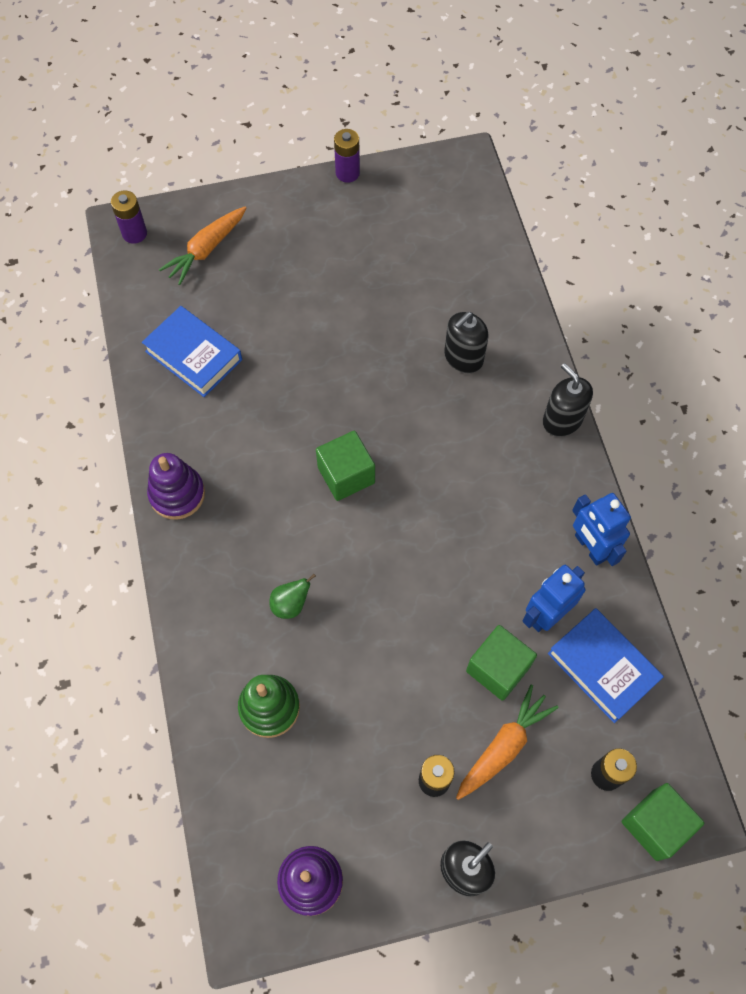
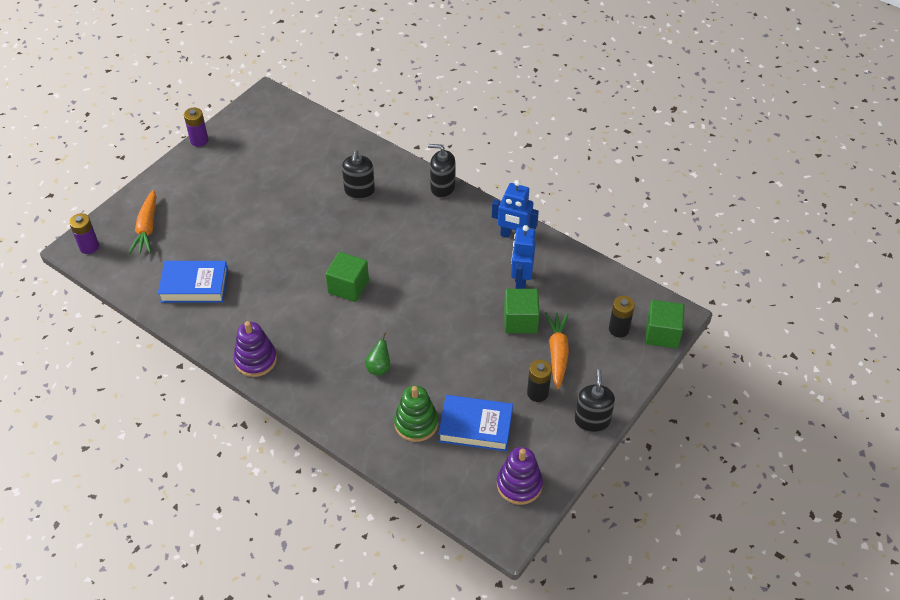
camera: 40 degrees left, 15 degrees down
(602, 667) = (571, 284): blue book -> blue book (475, 427)

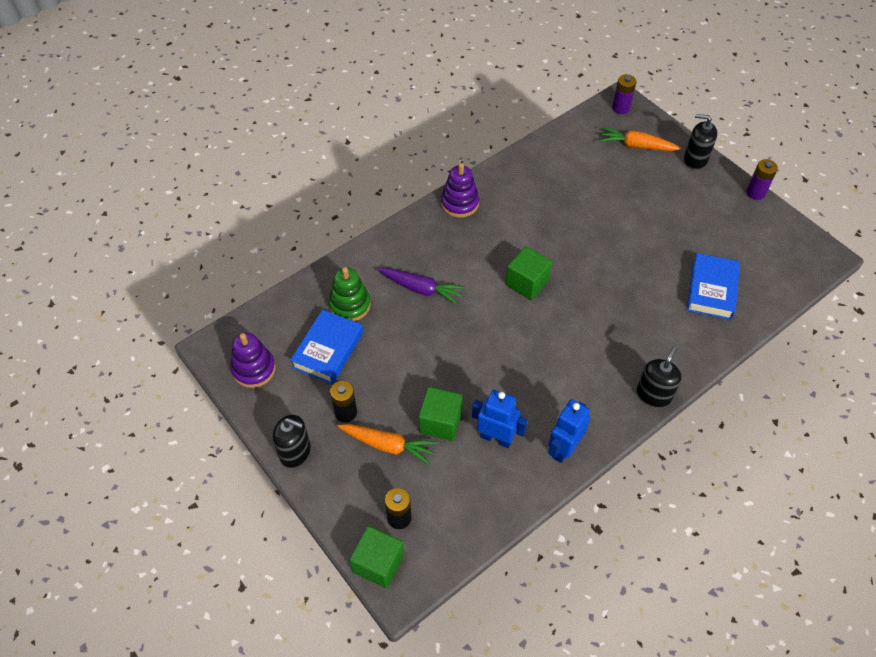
camera: 105 degrees right, 5 degrees up
(194, 286) = (557, 171): blue book -> blue book (711, 290)
(359, 191) = (660, 315): black soap dispenser -> black soap dispenser (695, 159)
(379, 367) = (421, 289): green pear -> purple carrot

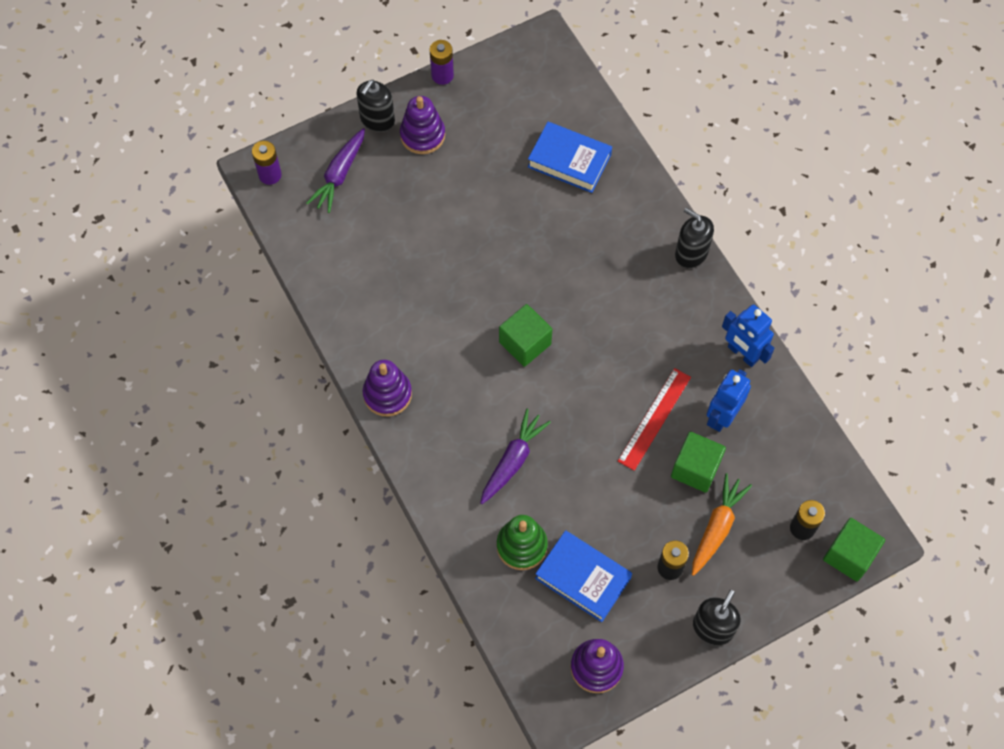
camera: 80 degrees left, 10 degrees up
(481, 384) = (654, 418): none -> red ruler
(636, 146) = (339, 175): orange carrot -> purple carrot
(693, 189) = (422, 135): none -> purple stacking toy

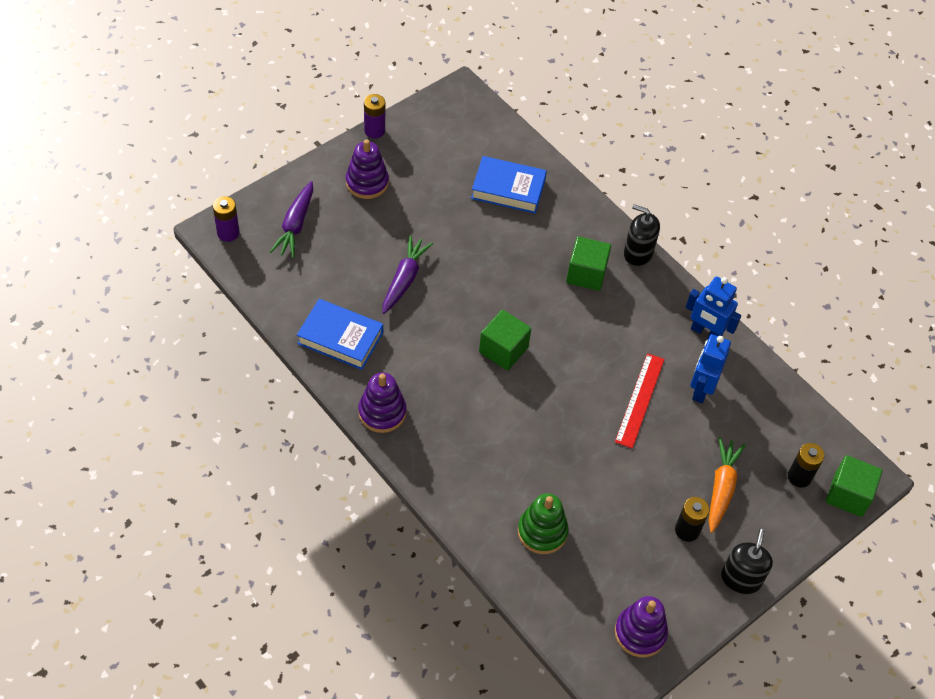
camera: 15 degrees left, 10 degrees down
(377, 120) = (321, 174): black soap dispenser -> none
(513, 460) = (516, 455): purple carrot -> purple carrot (404, 279)
(583, 578) = (607, 552): blue book -> blue book (340, 338)
(695, 469) = (688, 439): green cube -> green cube (586, 274)

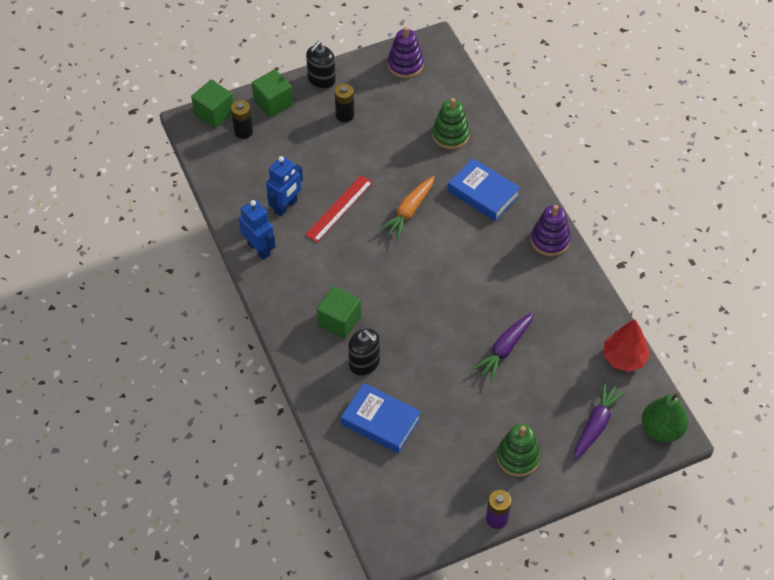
camera: 160 degrees left, 0 degrees up
(228, 233) = (661, 429): purple battery -> green pear
(275, 295) = (624, 358): none -> red tree
(340, 338) = (573, 307): blue book -> blue book (483, 193)
(367, 183) = (517, 457): purple stacking toy -> green stacking toy
(503, 350) = (436, 269): green cube -> green cube (273, 103)
(638, 254) = (284, 330): black soap dispenser -> black soap dispenser (364, 363)
(721, 488) = (306, 136): orange carrot -> orange carrot (409, 211)

